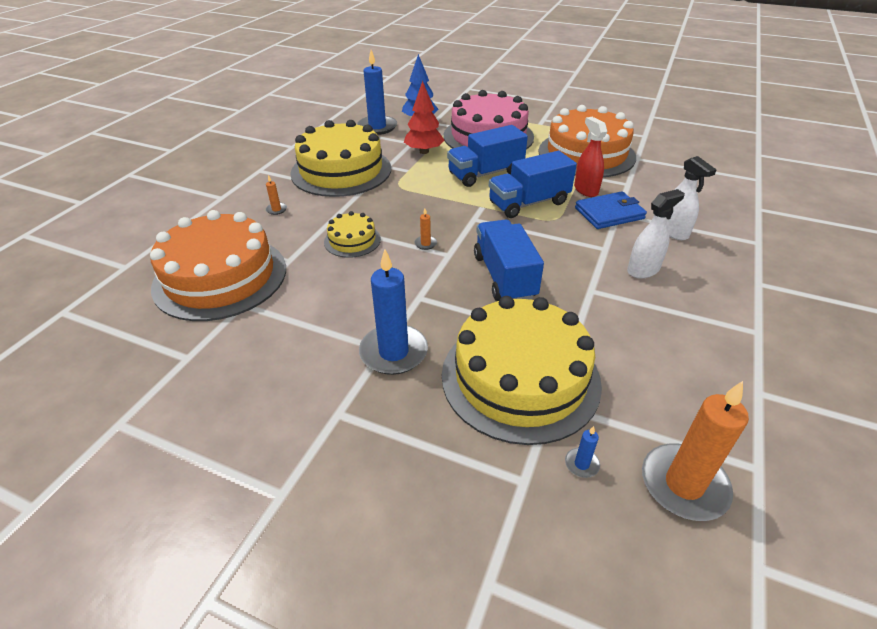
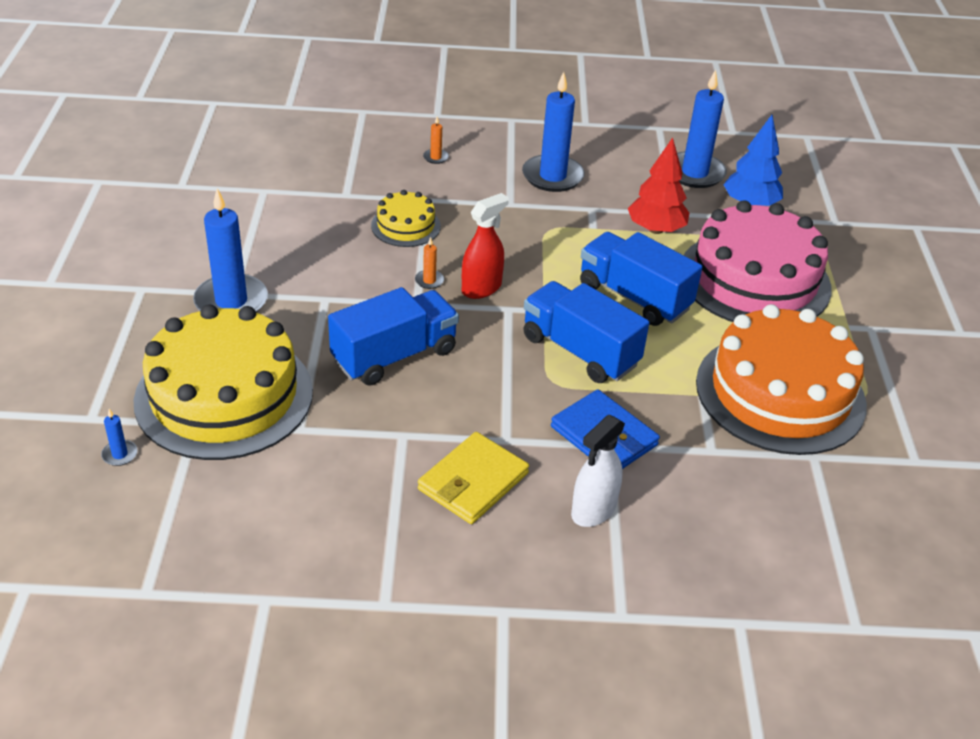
camera: 65 degrees right, 0 degrees up
(220, 277) = (299, 163): orange cake -> none
(341, 171) = (552, 176): yellow cake -> blue candle
(585, 190) = (658, 404): red spray bottle -> red spray bottle (481, 288)
(643, 270) = (473, 481): white spray bottle -> yellow wallet
(684, 484) = (111, 531): orange candle -> none

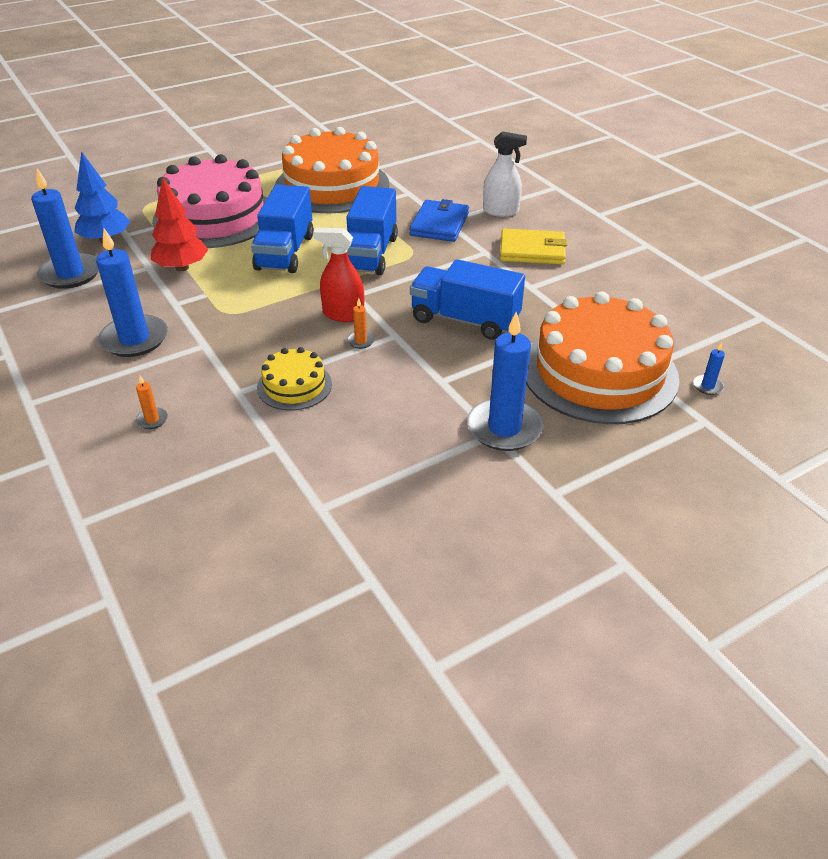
camera: 120 degrees left, 0 degrees up
(224, 395) = (599, 372): yellow cake -> orange cake

